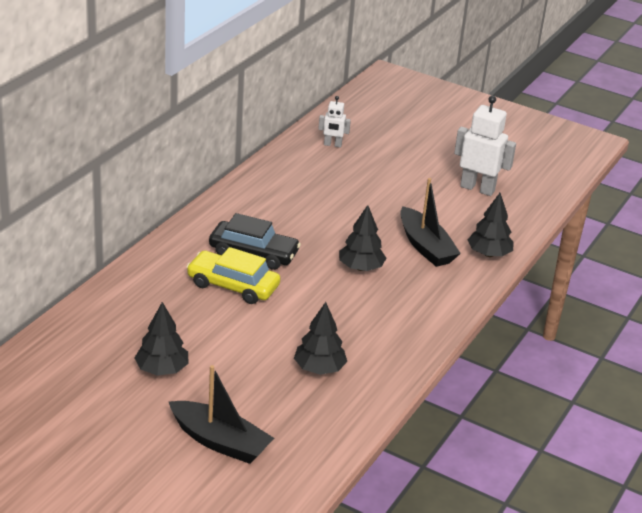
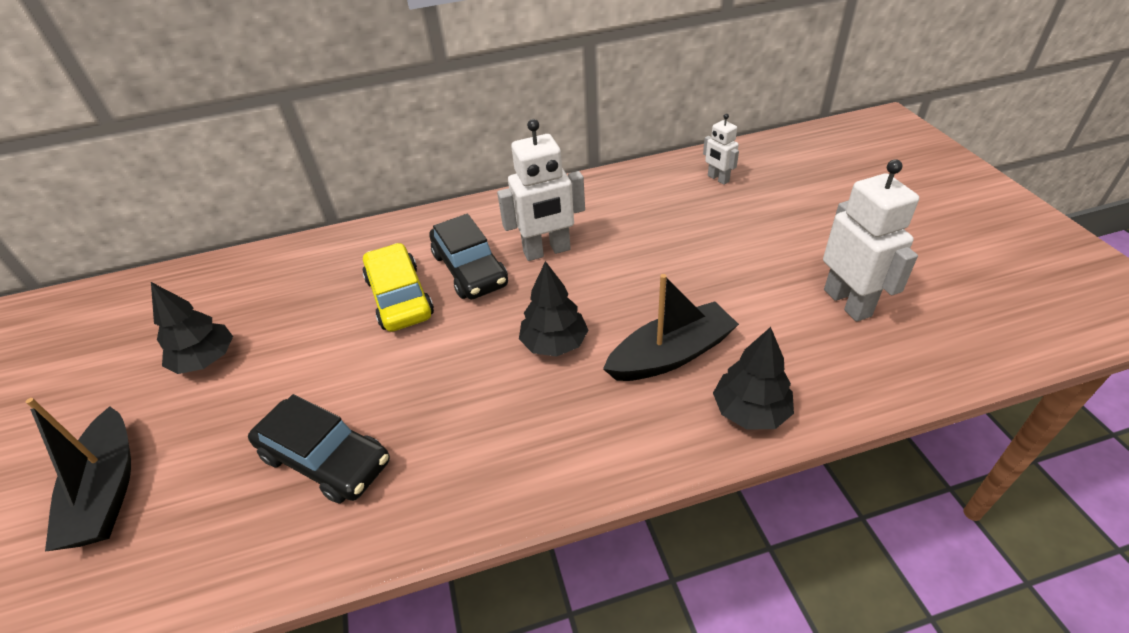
camera: 50 degrees right, 10 degrees up
(287, 225) = (547, 251): none -> white robot
(319, 368) = (325, 459): black tree -> black car
(425, 247) = (671, 355): black boat -> black boat turned 135 degrees counterclockwise

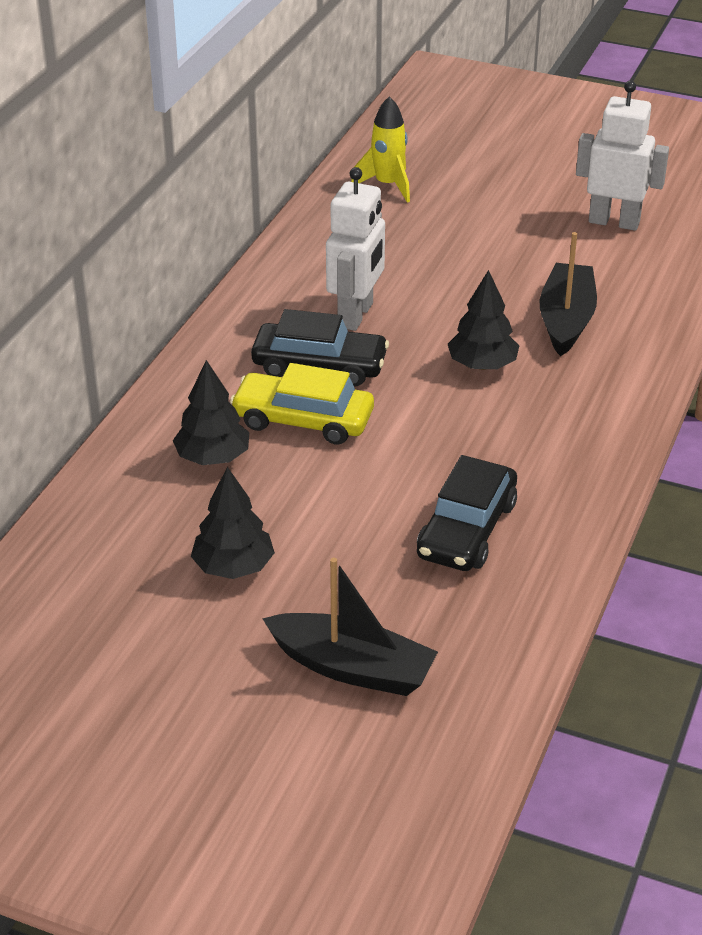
camera: 55 degrees left, 5 degrees down
(325, 459) = (467, 529): black car -> black car turned 135 degrees clockwise
(718, 179) = (387, 185): white robot -> yellow rocket
(750, 411) = (660, 317): black tree -> black tree (213, 457)

